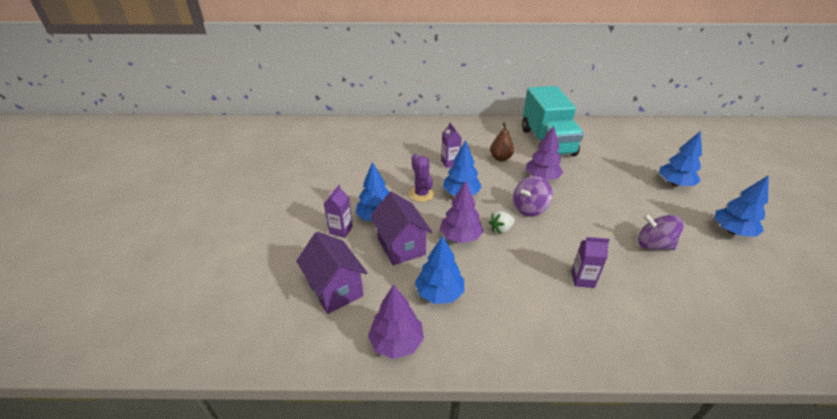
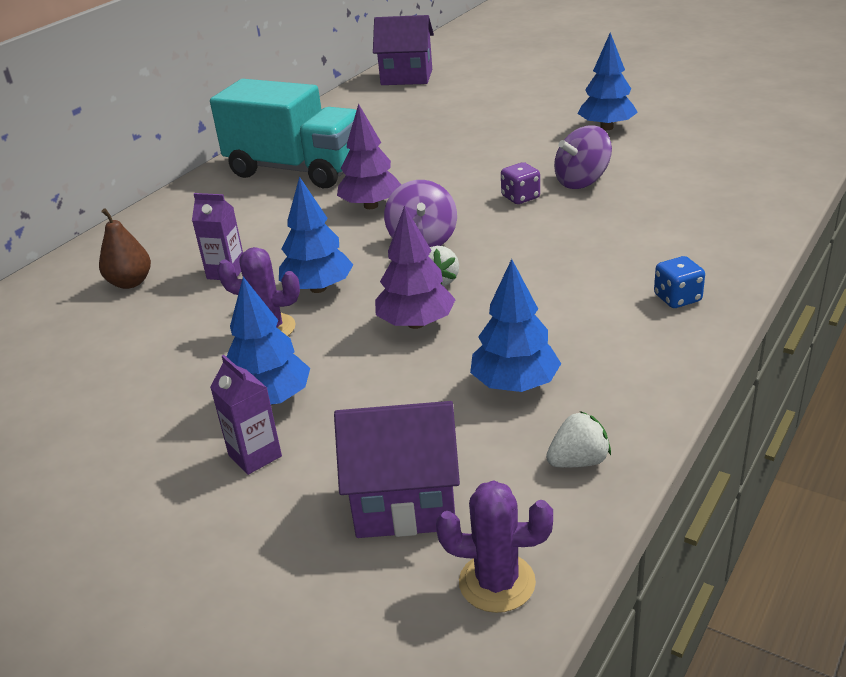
camera: 55 degrees left, 5 degrees down
(302, 343) = (497, 582): none -> purple cactus
(396, 342) = (578, 461): purple tree -> white strawberry
(401, 246) = (374, 392): purple house -> purple house (406, 77)
(500, 158) = (280, 222): brown pear -> brown pear (130, 283)
(571, 336) = (677, 298): none -> blue dice
(582, 279) = (593, 253): purple carton -> none
(607, 226) = (520, 197): none -> purple dice
(674, 184) = (495, 122): blue tree -> none

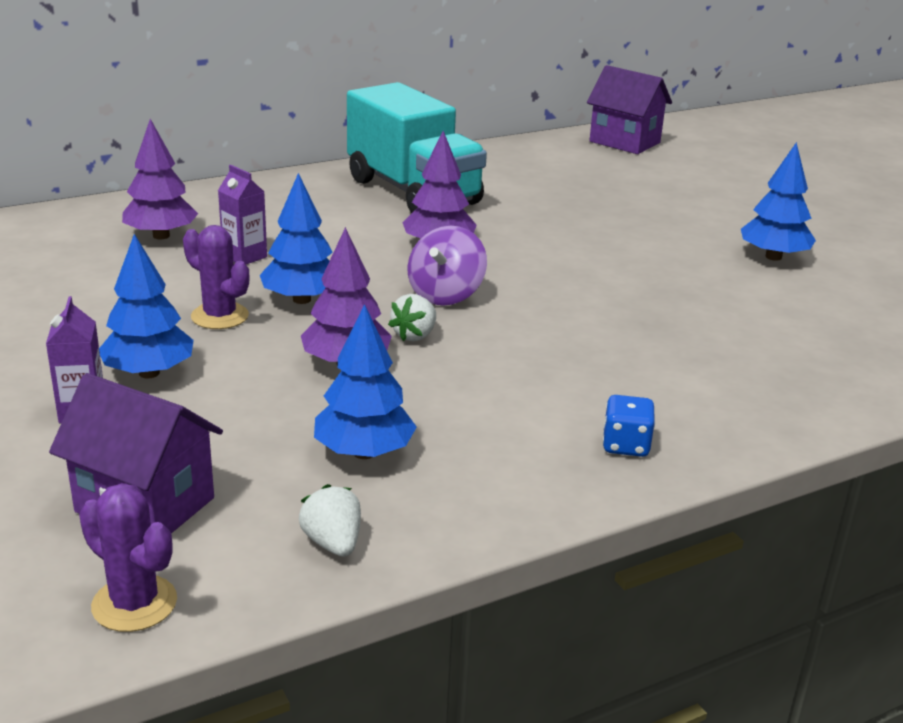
camera: 25 degrees right, 5 degrees down
(130, 283) = (161, 236): brown pear -> purple tree
(520, 197) = (591, 291): purple dice -> none
(578, 461) = (333, 543): white strawberry -> white strawberry turned 120 degrees counterclockwise
(582, 181) = (675, 299): purple spinning top -> none

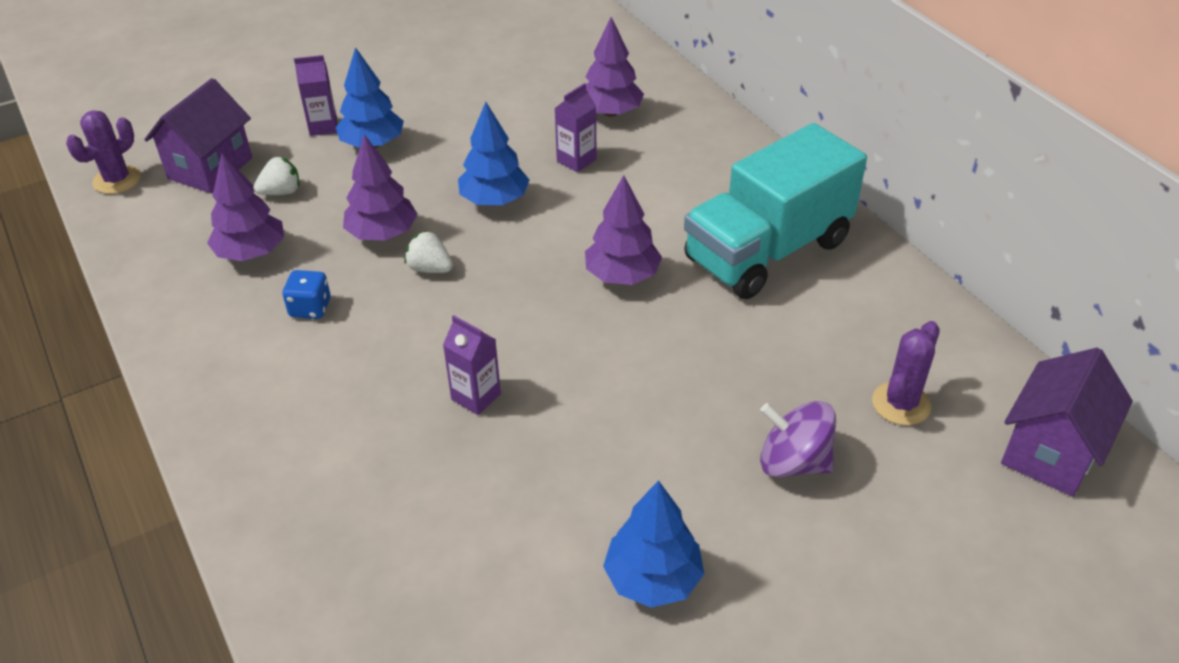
camera: 90 degrees right, 15 degrees up
(220, 316) = (461, 162): purple cactus -> purple cactus (901, 404)
(333, 543) = (150, 247): white strawberry -> white strawberry (281, 192)
(364, 452) = (251, 253): blue tree -> purple tree
(445, 294) = (512, 284): purple spinning top -> purple spinning top (793, 462)
(603, 314) = (476, 396): none -> purple carton
(625, 445) = (235, 398): blue dice -> blue dice (310, 308)

